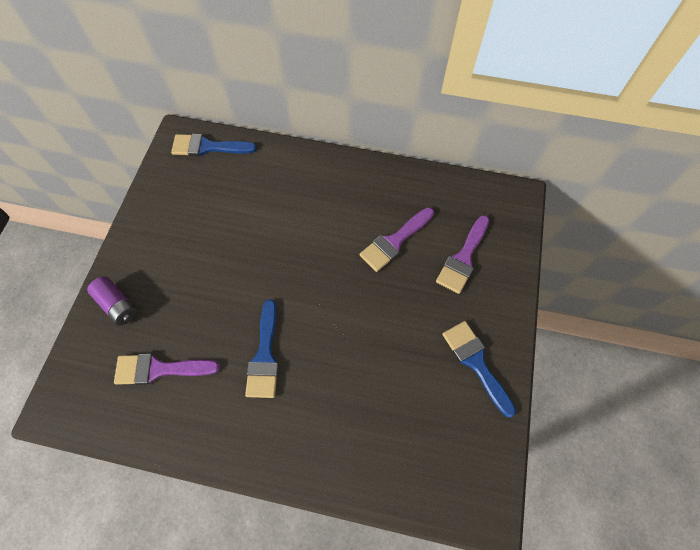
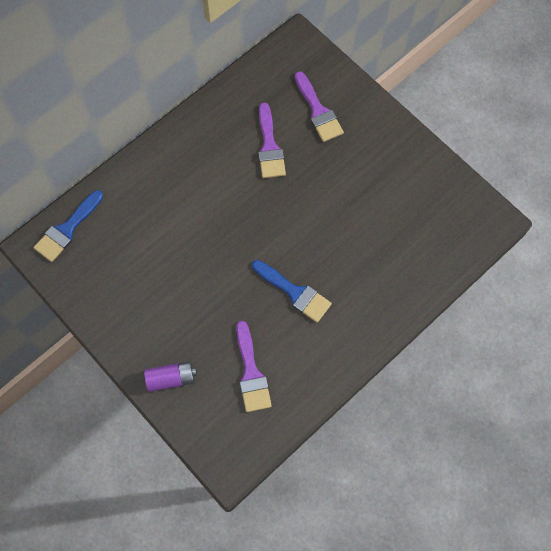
camera: 55 degrees left, 5 degrees up
(160, 369) = (251, 373): purple brush -> purple brush turned 45 degrees counterclockwise
(476, 363) = (399, 159): blue brush -> none

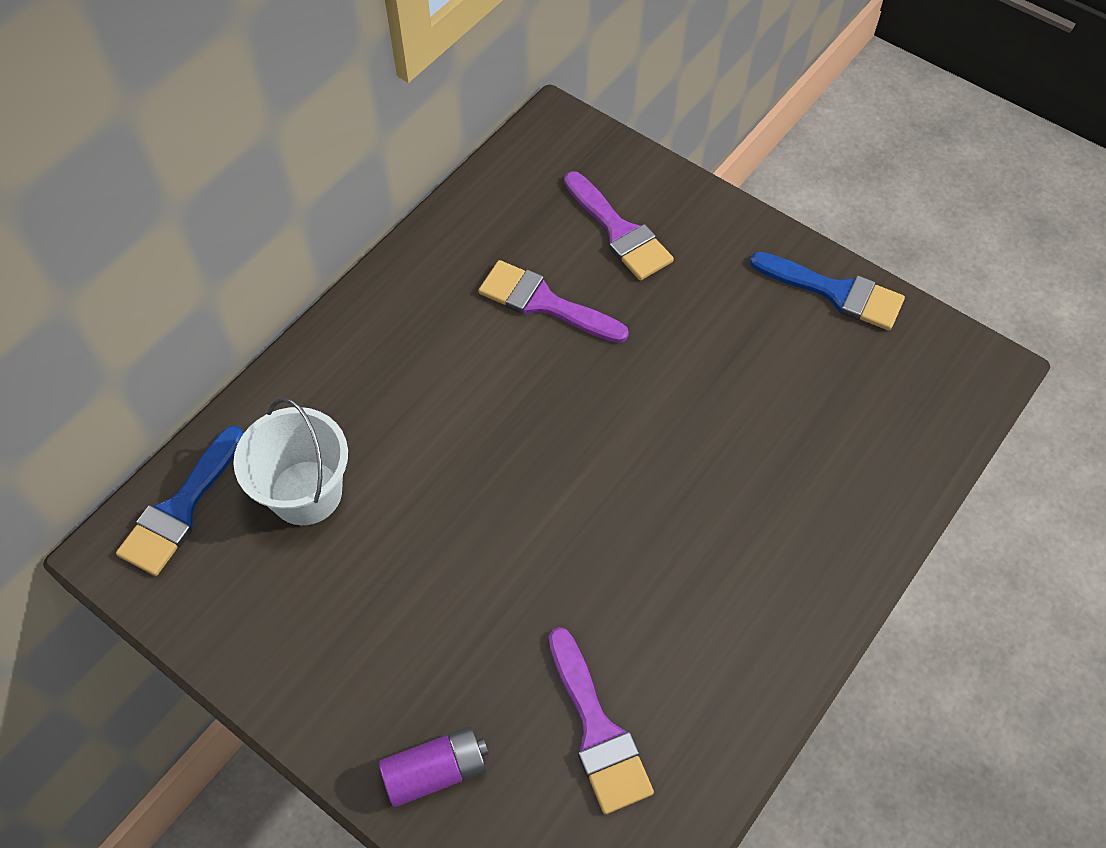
camera: 10 degrees left, 10 degrees down
(130, 231) = (306, 492): none -> white bucket
(269, 146) = (544, 303): purple brush -> purple brush turned 135 degrees clockwise
(294, 292) = (648, 557): blue brush -> blue brush (835, 292)

